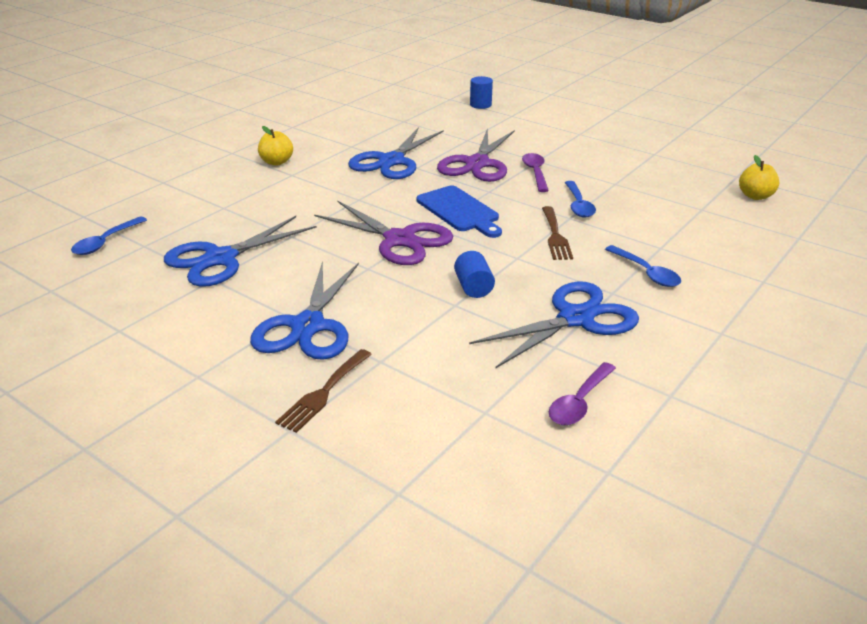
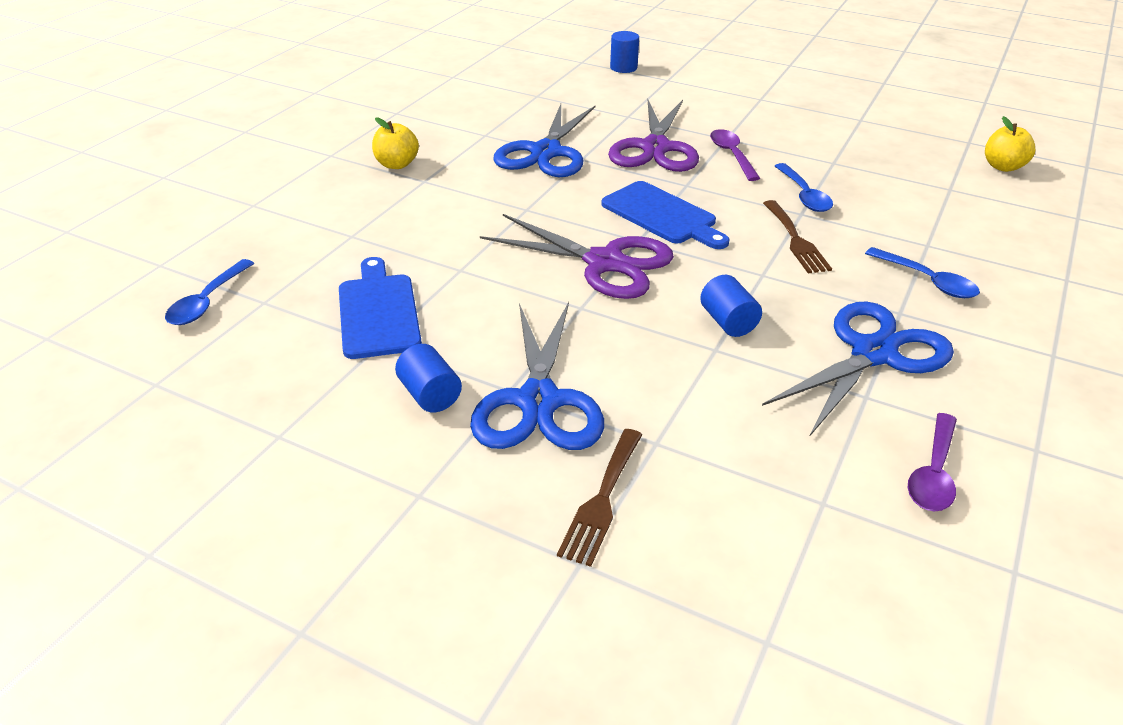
camera: 10 degrees left, 5 degrees up
(220, 259) = (378, 312): blue scissors -> blue cutting board
(233, 315) = (430, 395): none -> blue cylinder

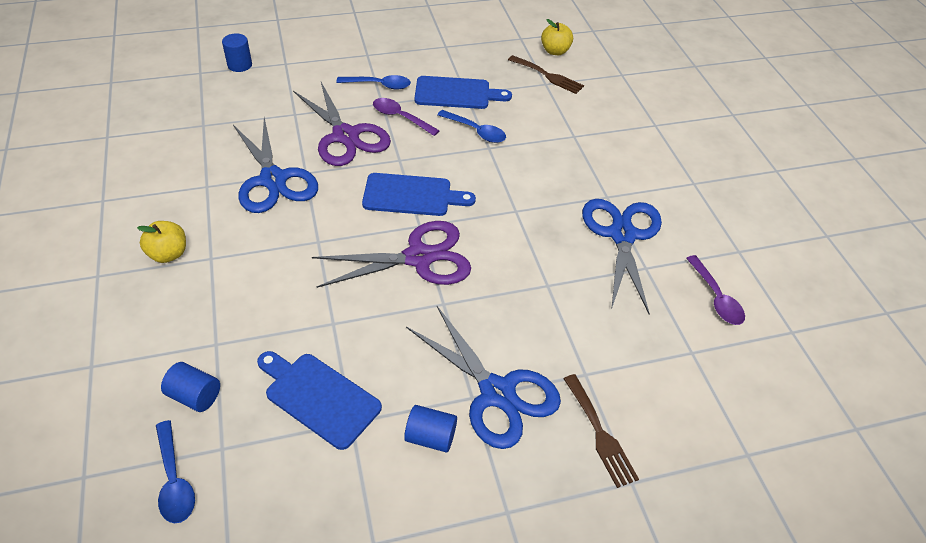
camera: 45 degrees left, 10 degrees up
(728, 322) = (534, 260): blue cylinder -> blue cylinder (195, 396)
(796, 240) = (506, 172): brown fork -> brown fork (548, 76)
(822, 159) = (456, 93): none -> blue cutting board
(927, 281) = (598, 164): blue spoon -> blue spoon (379, 85)

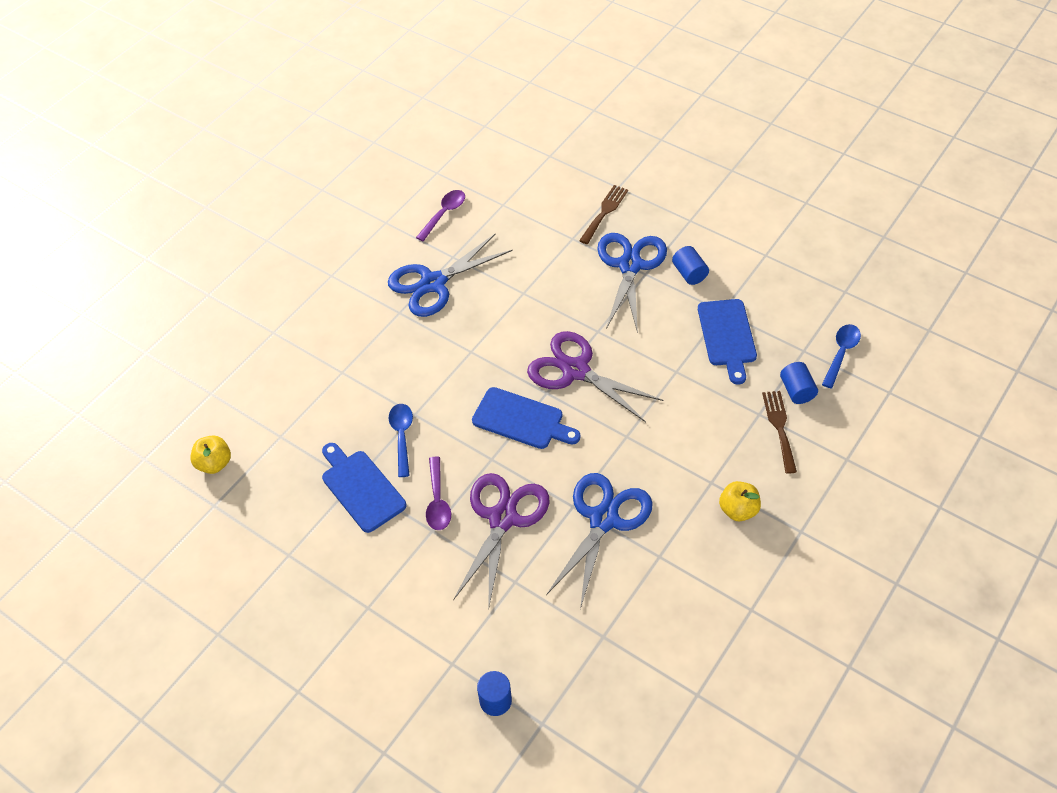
camera: 125 degrees left, 5 degrees up
(379, 85) = (408, 555): blue spoon -> none
(412, 195) = (522, 420): blue cutting board -> blue cutting board turned 150 degrees clockwise
(548, 76) = (265, 442): brown fork -> brown fork (779, 427)

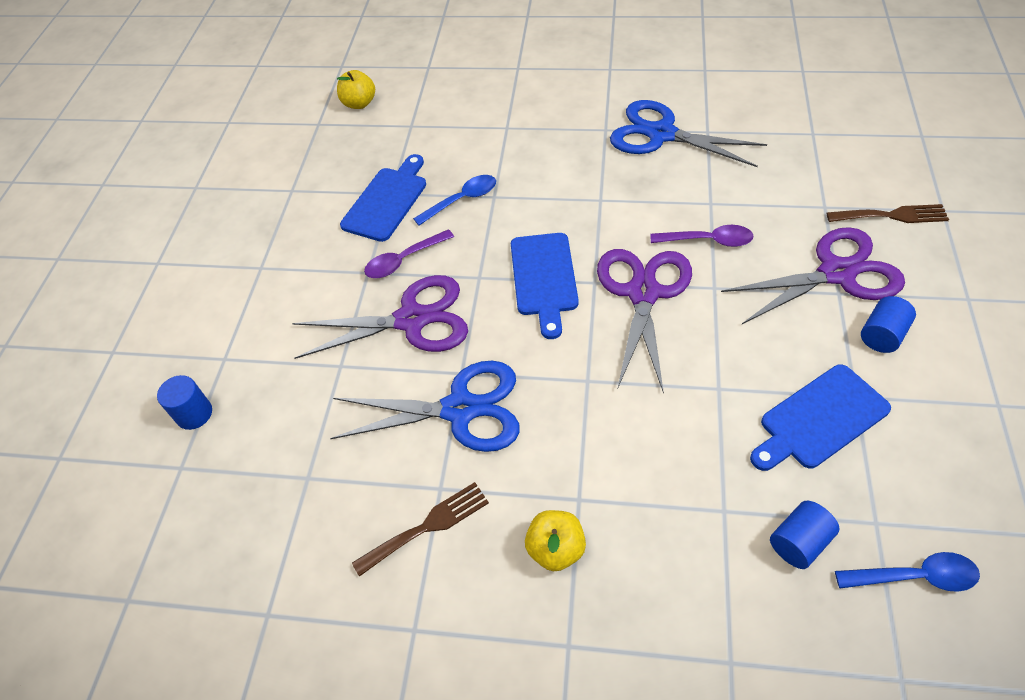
camera: 65 degrees right, 0 degrees up
(444, 214) = (755, 100): purple spoon -> purple spoon (708, 240)
(630, 265) = (837, 273): blue scissors -> purple scissors
(779, 427) = (720, 545): brown fork -> brown fork (427, 526)

